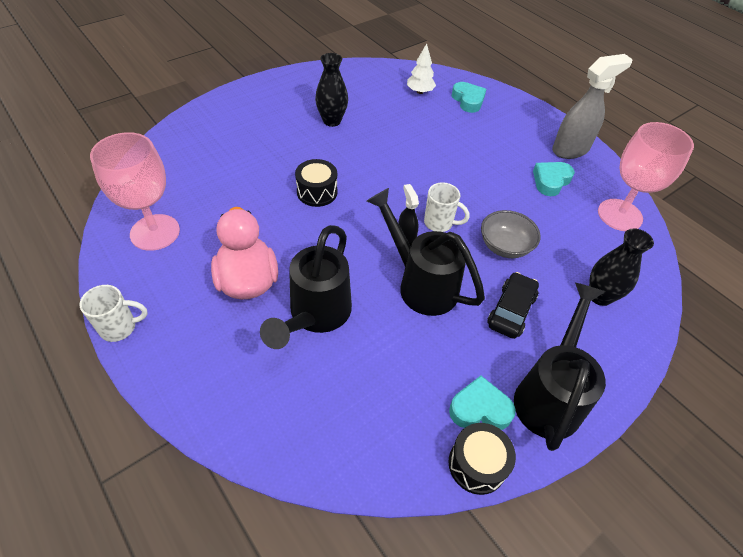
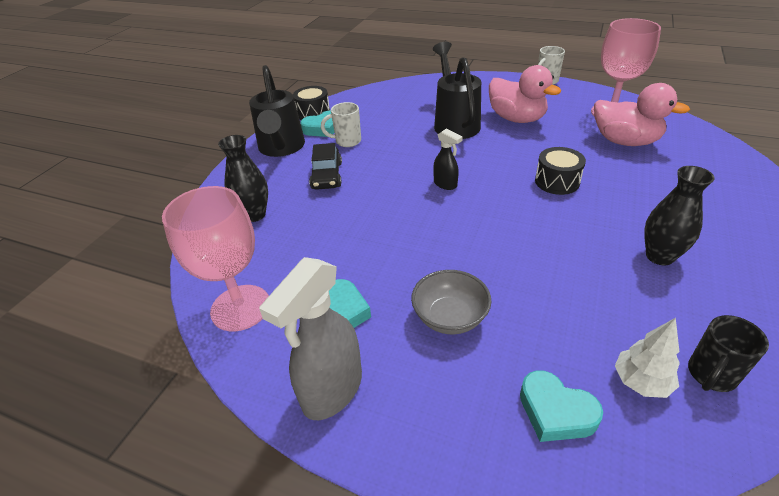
camera: 155 degrees right, 10 degrees down
(206, 196) = (625, 141): none -> pink duck
(387, 81) = (711, 375): none -> black mug
(420, 283) = (405, 163): black watering can -> none
(439, 223) = (428, 207): white mug -> white mug (347, 141)
(505, 246) = (356, 215): grey bowl -> grey bowl (450, 317)

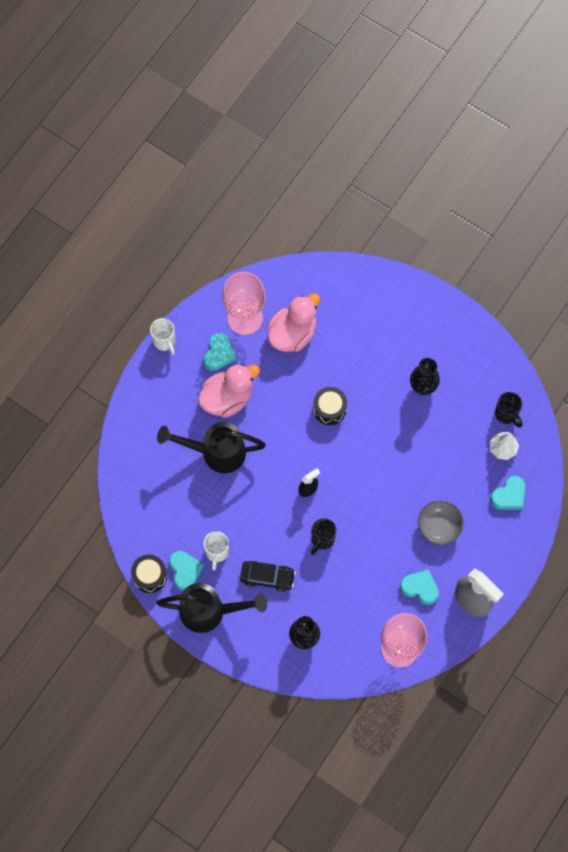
camera: 80 degrees left, 30 degrees up
(385, 206) = (322, 539): none -> black mug
(559, 107) = (219, 354): none -> turquoise heart

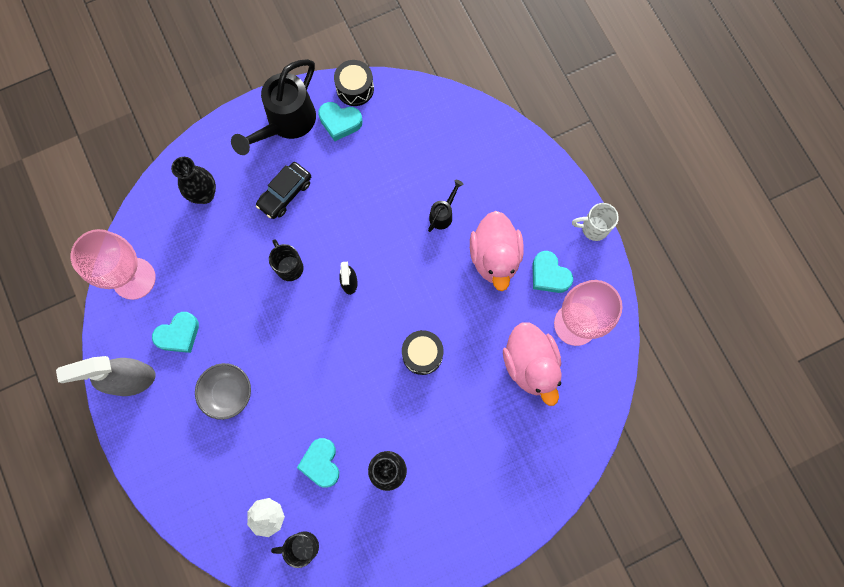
camera: 120 degrees right, 5 degrees up
(215, 452) = (443, 214): black watering can -> black watering can, size x0.47
(217, 552) = (339, 160): white mug -> none
(509, 496) = (212, 489): turquoise heart -> turquoise heart (321, 463)

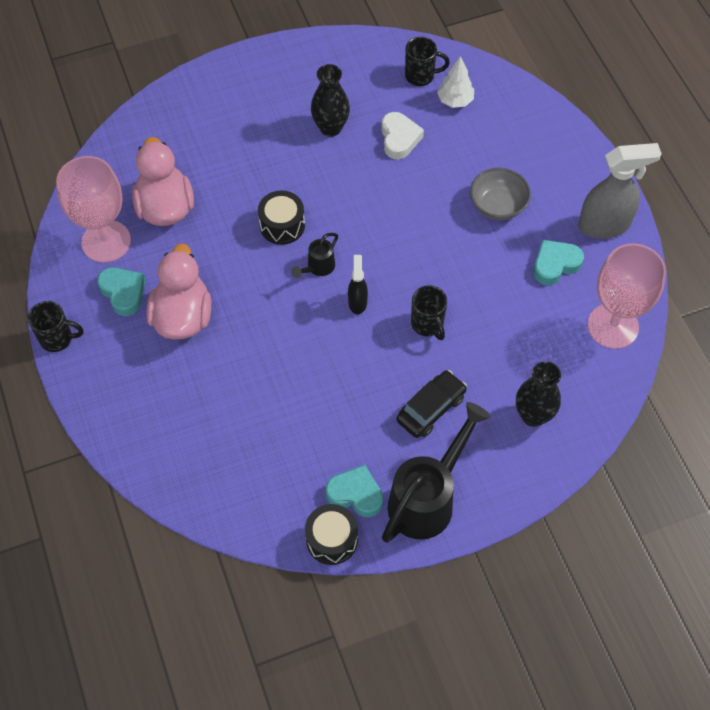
camera: 175 degrees left, 15 degrees down
(321, 463) = (399, 139): turquoise heart -> white heart
(443, 214) = (236, 369): black watering can -> black watering can (317, 268)
(593, 228) = (58, 338): white mug -> black mug

